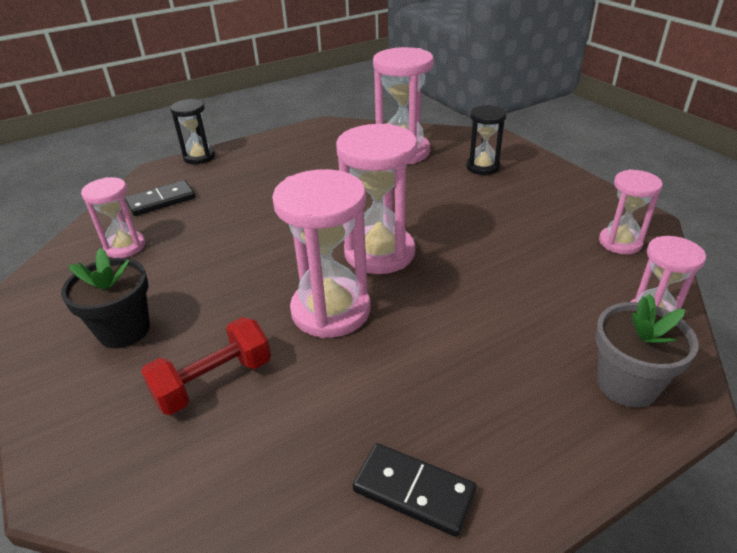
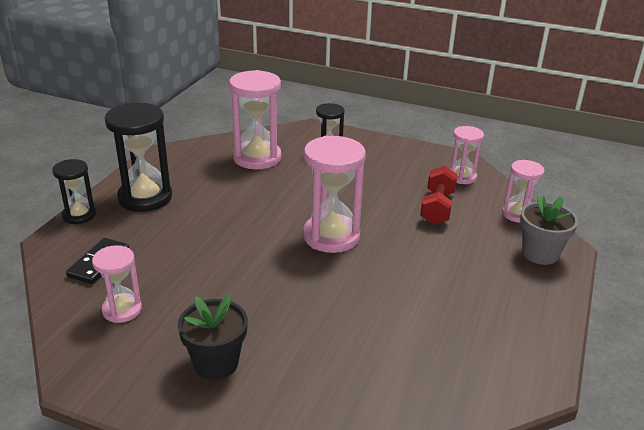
camera: 40 degrees left, 5 degrees down
(214, 381) = (327, 359): red dumbbell -> red dumbbell (437, 208)
(263, 158) = (145, 197): none -> black hourglass
(331, 310) = (346, 285): pink hourglass -> none
(413, 491) = (503, 352): black domino -> none

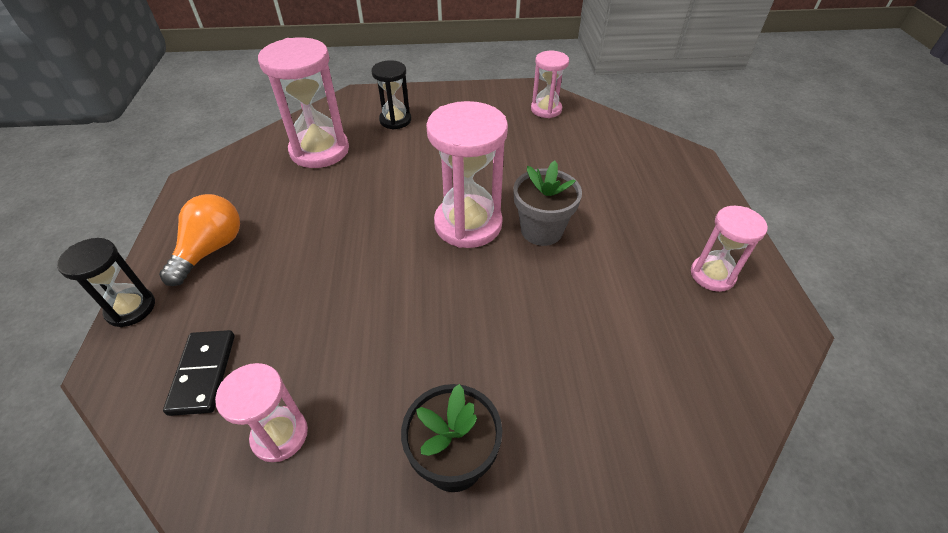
camera: 25 degrees left, 15 degrees up
(145, 197) = (211, 249): black hourglass -> orange light bulb
(437, 208) = (549, 152): red dumbbell -> none
(517, 214) = (624, 135): pink hourglass -> pink hourglass (712, 275)
(540, 253) = (675, 172): grey flower pot -> grey flower pot (541, 230)

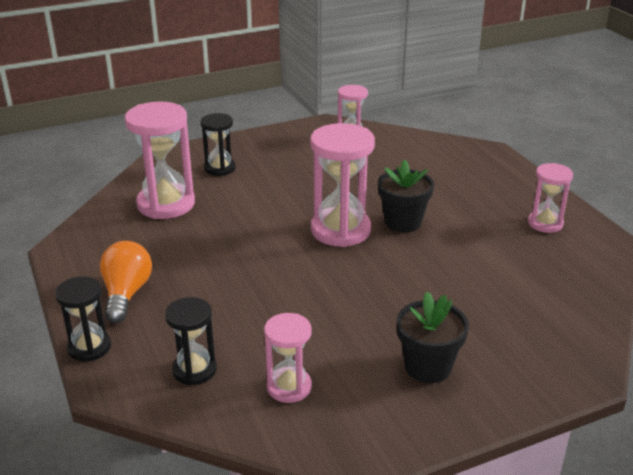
camera: 20 degrees left, 15 degrees down
(203, 373) = (194, 370): black domino -> black hourglass
(541, 230) = (403, 222): grey flower pot -> black flower pot

